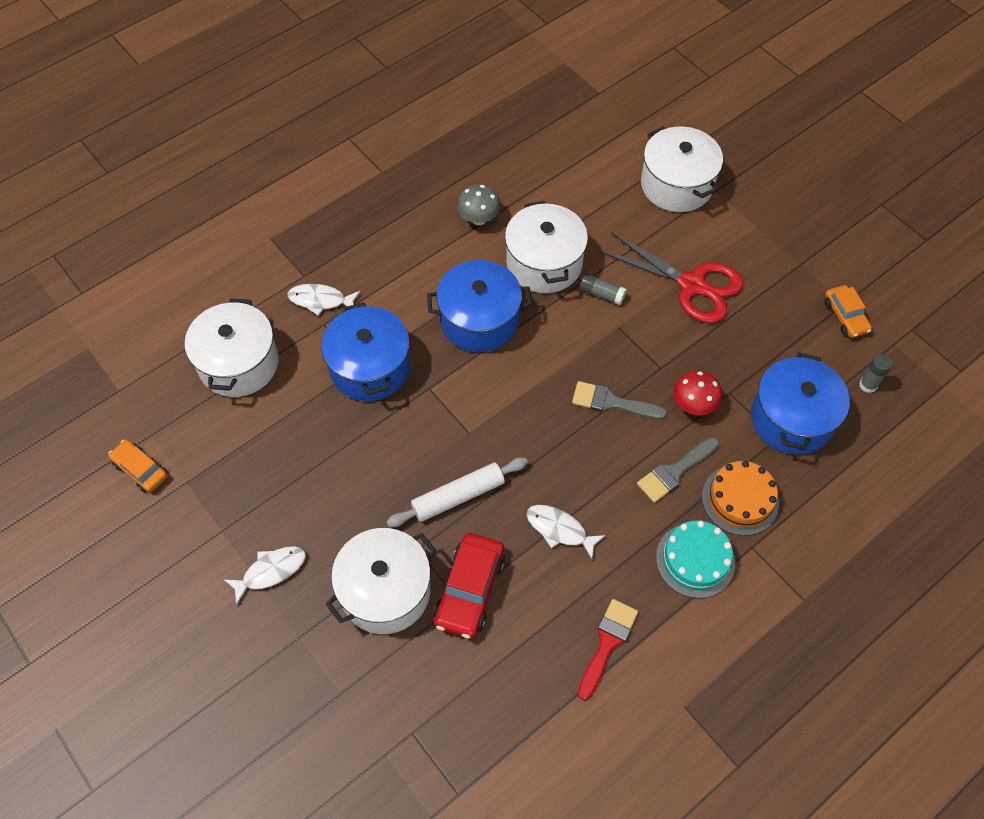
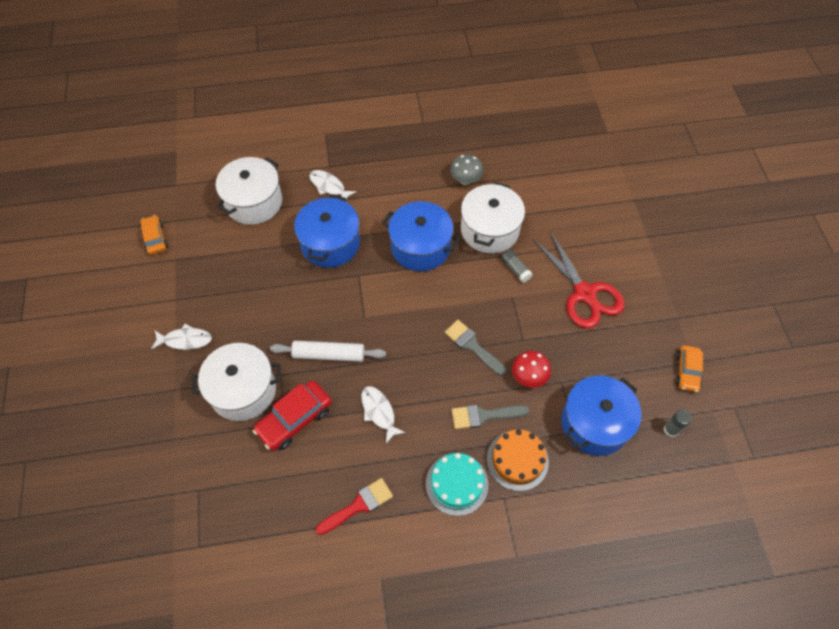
camera: 30 degrees right, 0 degrees up
(676, 185) = (621, 219): white pot -> none

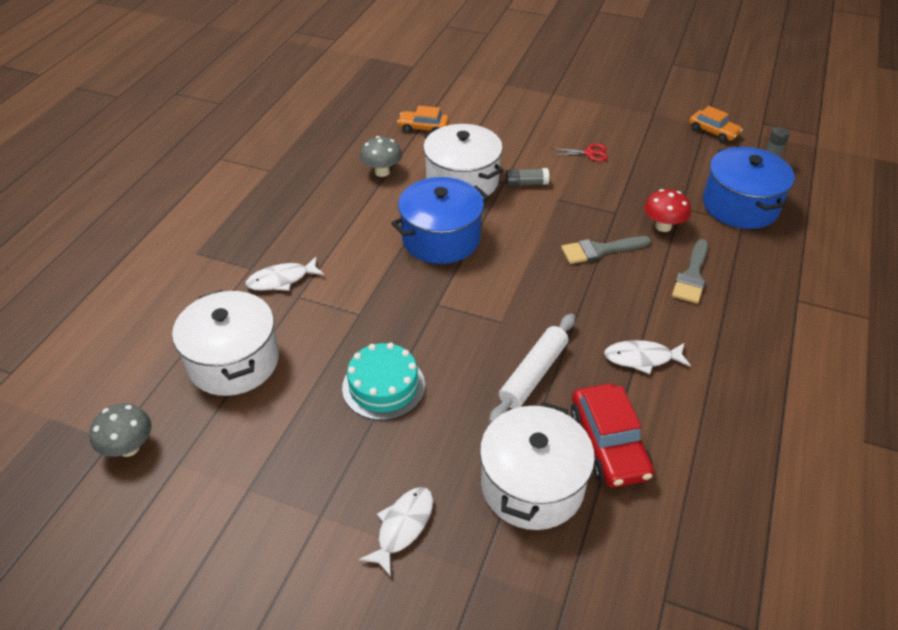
camera: 60 degrees left, 15 degrees down
(155, 239) = (186, 502): orange car -> orange car (423, 128)
(175, 194) = (129, 448): none -> grey mushroom
(330, 243) = (369, 311): blue pot -> none
(359, 505) = (760, 425): red brush -> none
(456, 484) = (766, 329): turquoise cake -> turquoise cake (383, 386)
(517, 460) = (757, 272): orange cake -> none
(584, 293) = (589, 153): red scissors -> red scissors, size x0.43

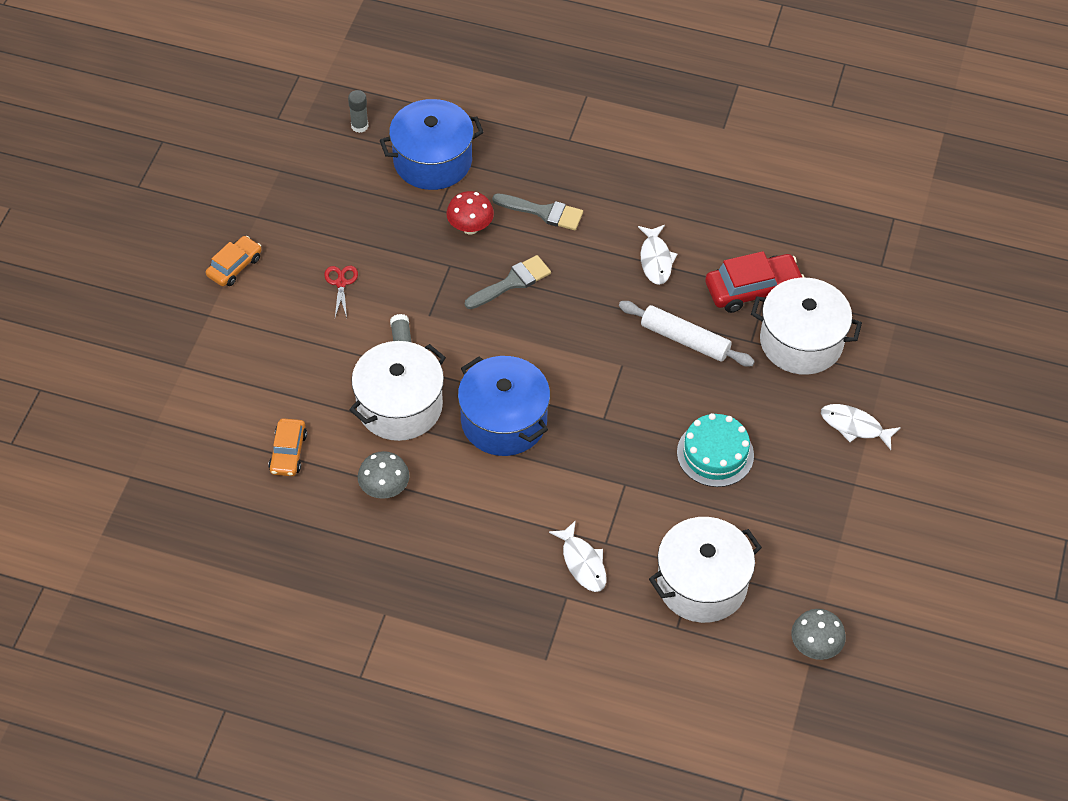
camera: 95 degrees left, 10 degrees up
(600, 250) = (512, 282): grey brush -> grey brush turned 105 degrees counterclockwise
(713, 132) = (295, 165): orange car -> orange car (234, 266)

